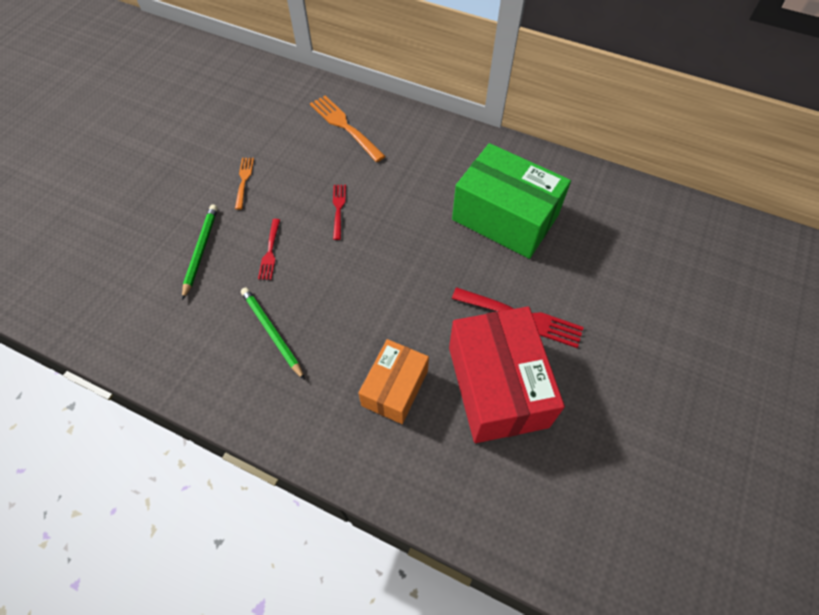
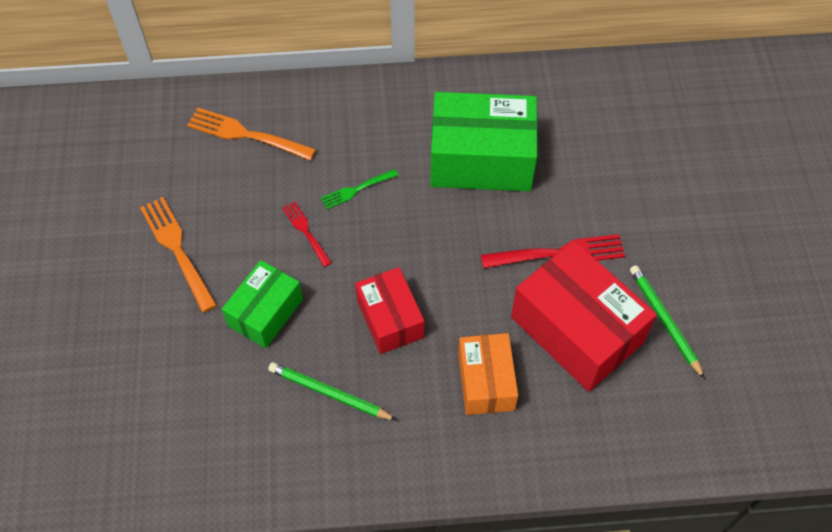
camera: 30 degrees left, 0 degrees up
(201, 251) = (189, 350): green pencil -> green pencil (664, 321)
(244, 181) = (178, 250): orange fork -> orange fork, size x1.71
(270, 251) = (265, 312): red fork -> green box
(354, 301) = (390, 319): none -> red box
(396, 197) = (357, 189): none -> green fork

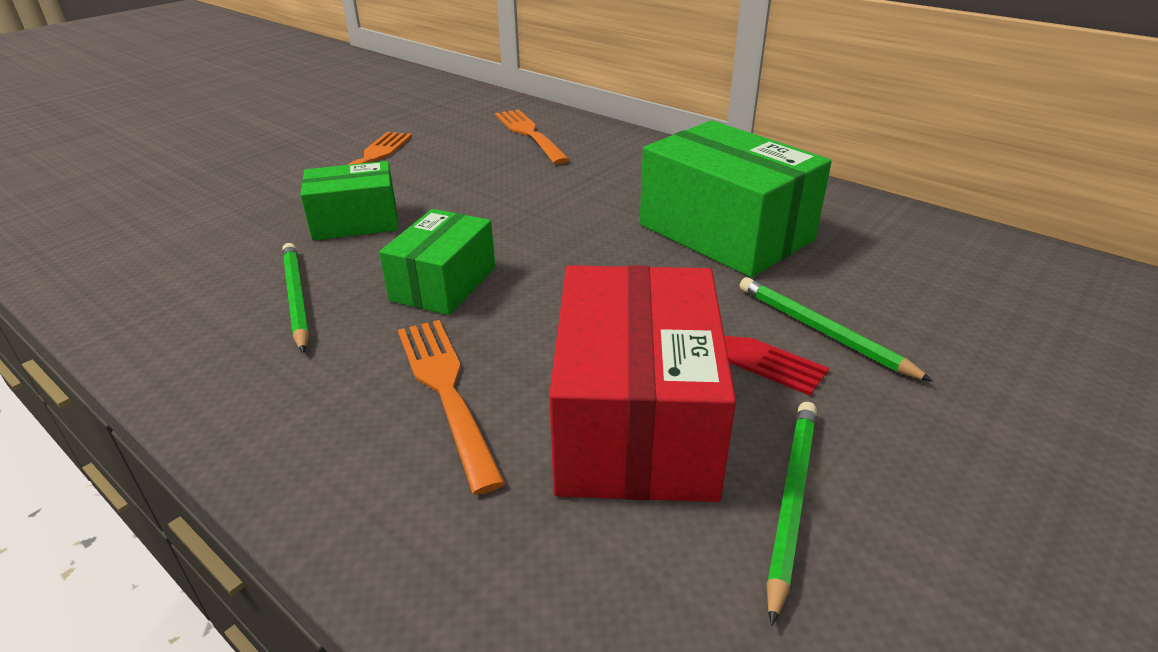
camera: 45 degrees right, 25 degrees down
(306, 232) = (477, 197): red fork -> none
(357, 189) = (565, 195): green fork -> none
(390, 319) = (443, 284): red box -> green box
(486, 382) = (447, 392): orange box -> orange fork
(595, 208) = (822, 331): none -> green pencil

